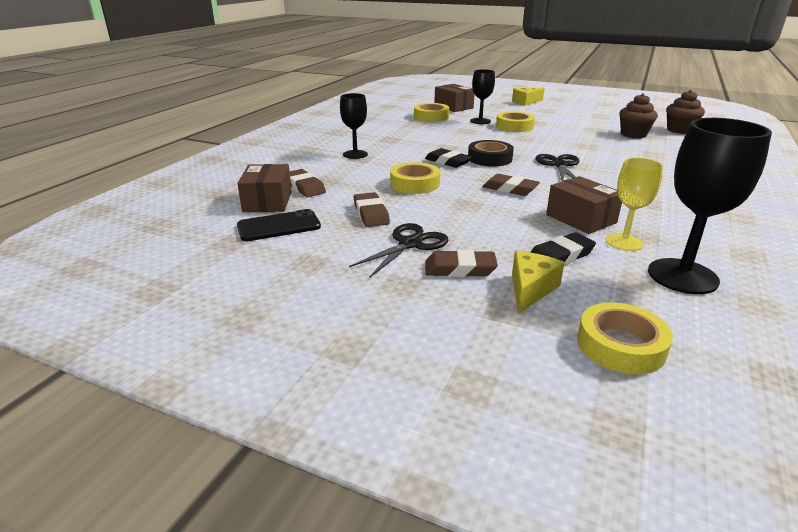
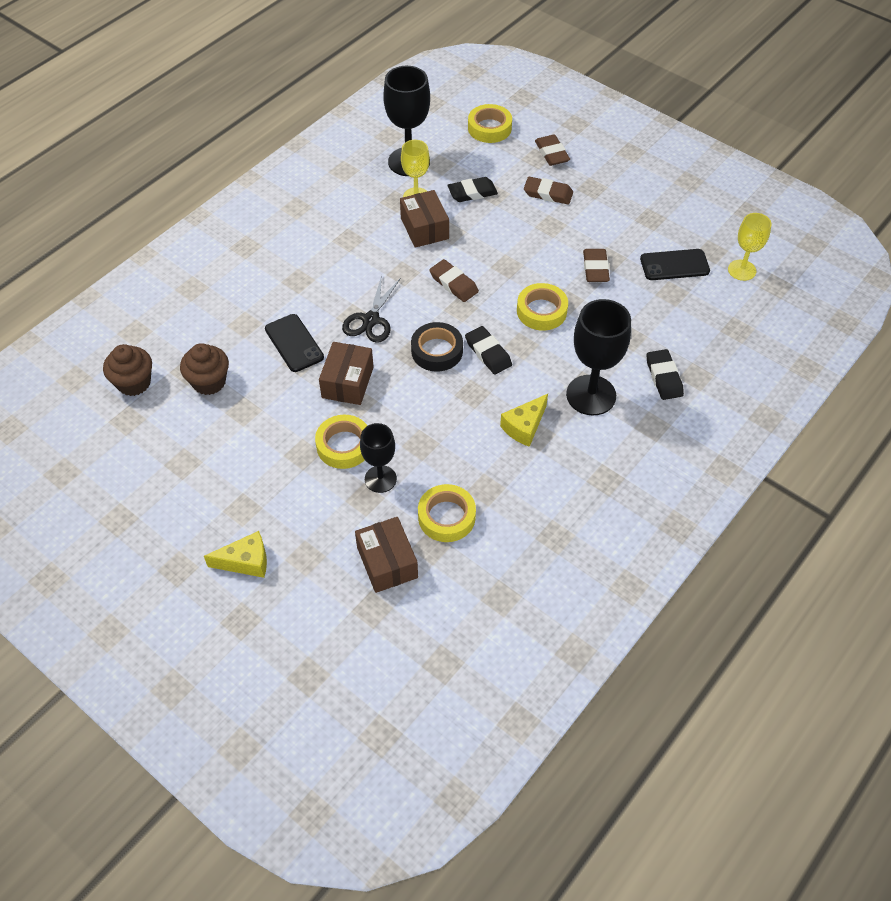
camera: 165 degrees left, 25 degrees up
(195, 232) = (742, 270): none -> yellow goblet
(267, 201) = (687, 306): brown box -> brown box (347, 382)
(295, 166) = (663, 377): none -> black eraser
(304, 187) = (653, 327): brown eraser -> brown eraser (552, 153)
(355, 154) = (591, 395): black goblet -> black goblet, size x1.63
(410, 244) = (574, 224): black scissors -> none
(530, 289) = (512, 169): yellow cheese -> yellow cheese (524, 426)
(602, 151) = (294, 343): none -> black phone

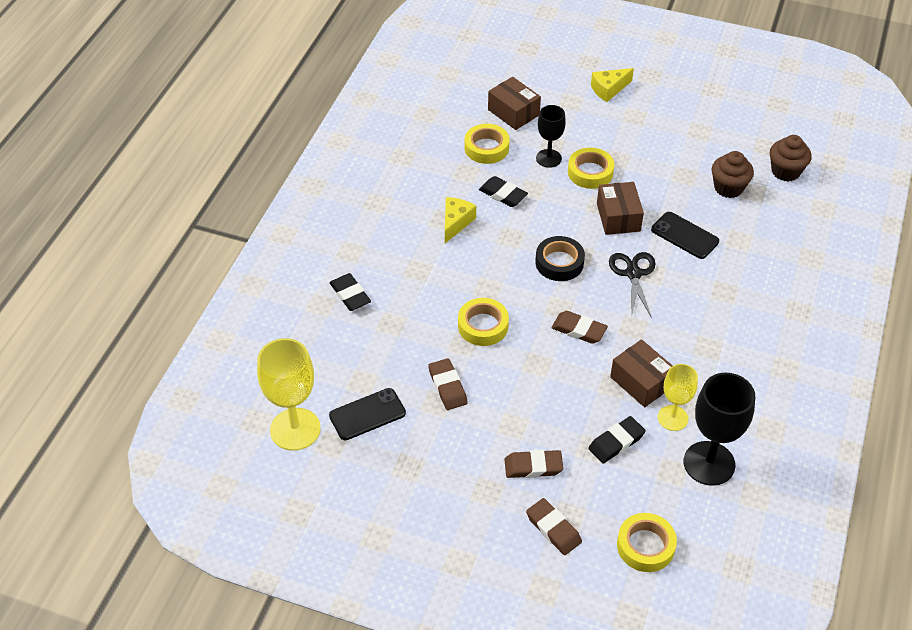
camera: 160 degrees right, 5 degrees down
(488, 353) = (514, 273): black eraser -> black eraser (503, 194)
(591, 395) = (410, 262): black goblet -> none
(742, 270) = (295, 429): yellow goblet -> yellow goblet, size x1.63

